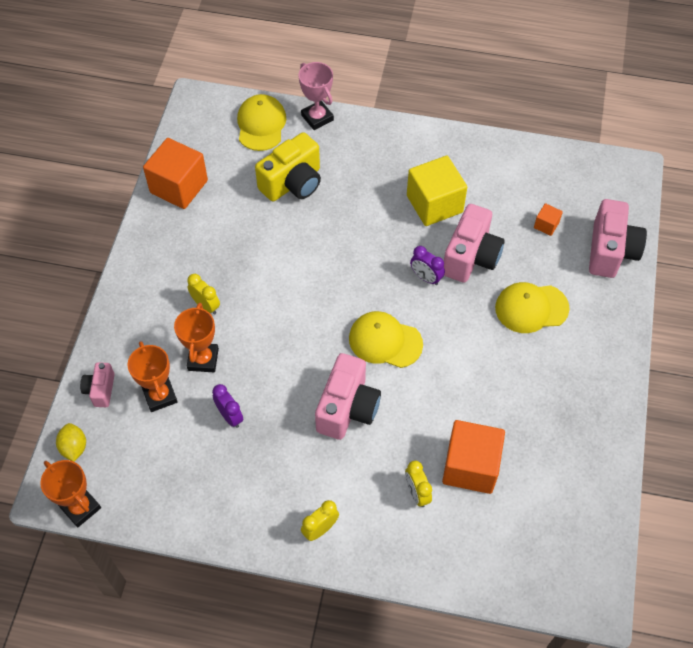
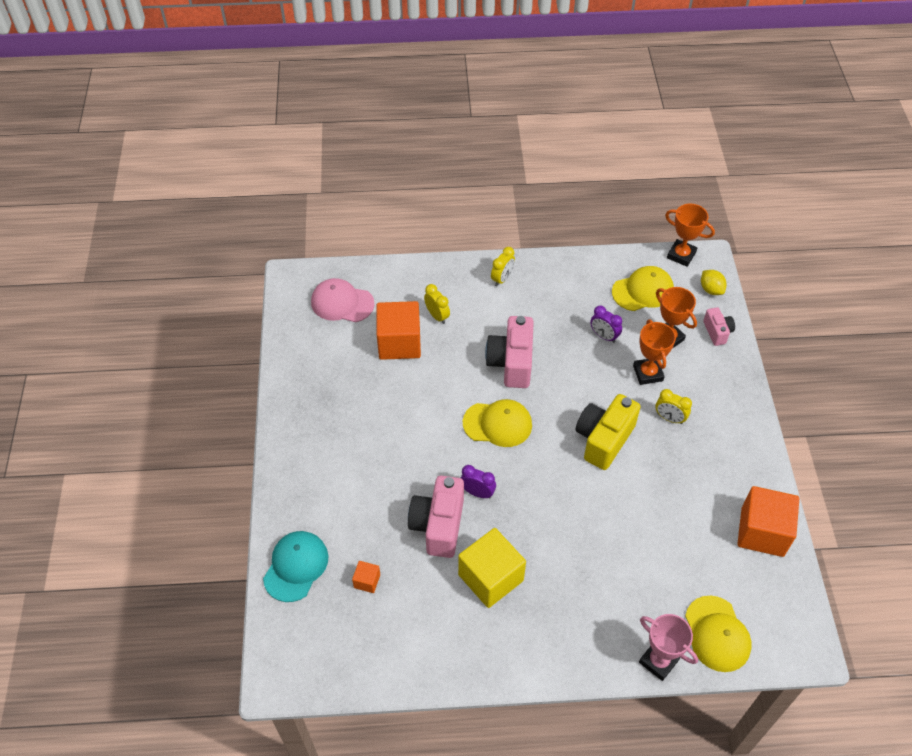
camera: 165 degrees right, 5 degrees down
(293, 183) = (648, 566): yellow camera -> yellow camera (603, 439)
(531, 308) = (369, 486): yellow cap -> yellow cap (643, 291)
(532, 543) = (342, 303): none -> pink cap
(610, 251) = (296, 566): pink camera -> turquoise cap

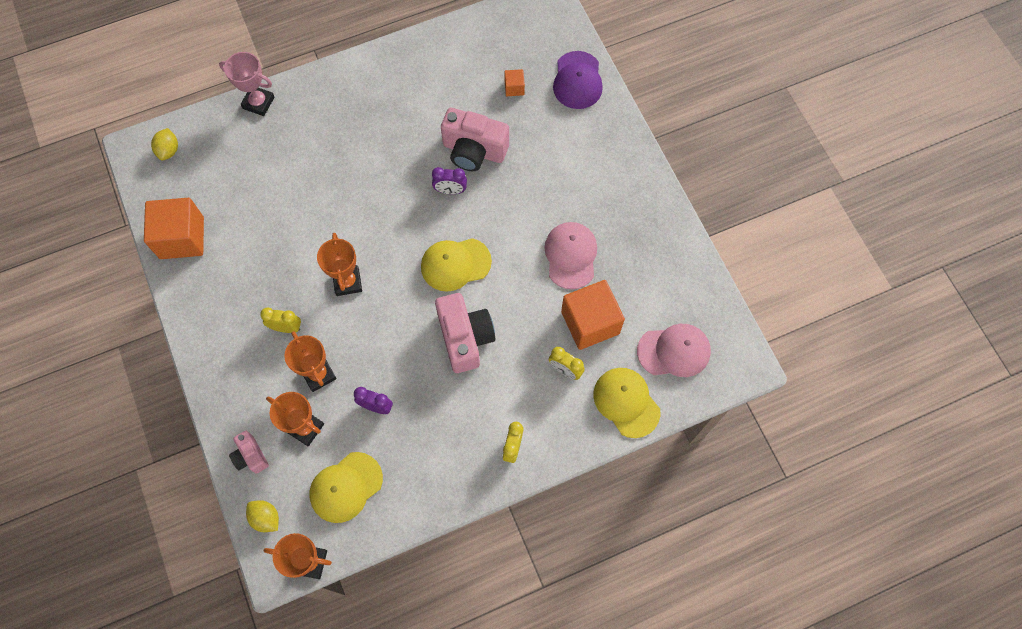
camera: 160 degrees right, 15 degrees up
(296, 566) = (577, 80): turquoise cap -> purple cap
(389, 399) = (571, 256): none -> pink cap
(438, 525) = (474, 151): pink camera -> pink camera turned 120 degrees clockwise
(490, 577) = (413, 122): yellow cube -> none
(603, 439) = (347, 282): yellow camera -> orange trophy
(717, 634) = (213, 138): yellow cap -> yellow cap (626, 402)
(770, 635) = (169, 150): none -> yellow lemon

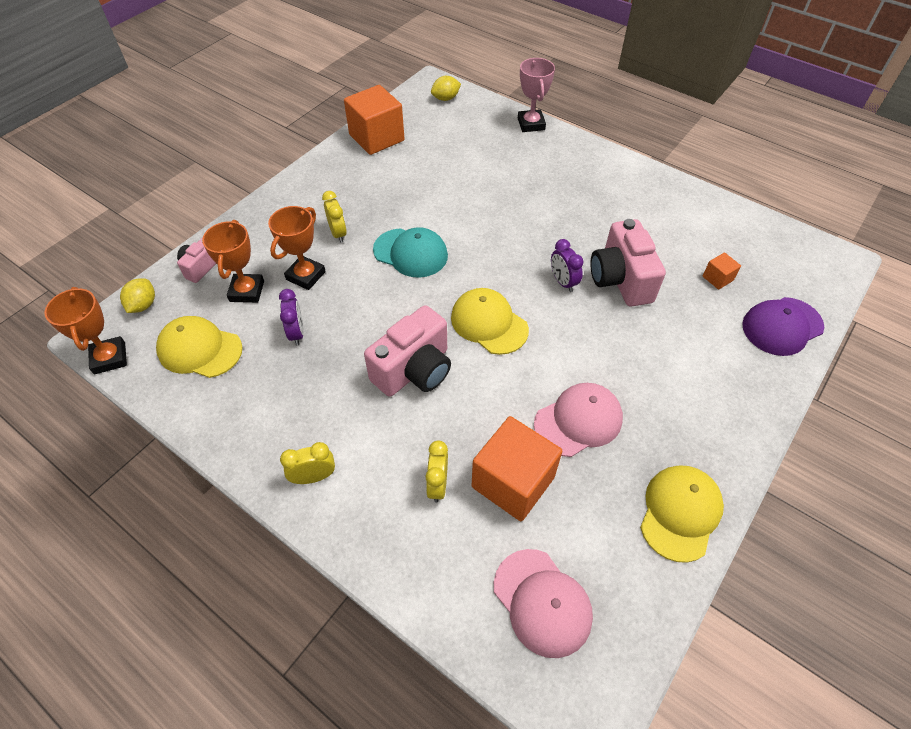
camera: 60 degrees right, 15 degrees down
(347, 282) = (410, 253): orange trophy -> turquoise cap
(626, 402) = (437, 577): yellow cap -> yellow cap (680, 513)

